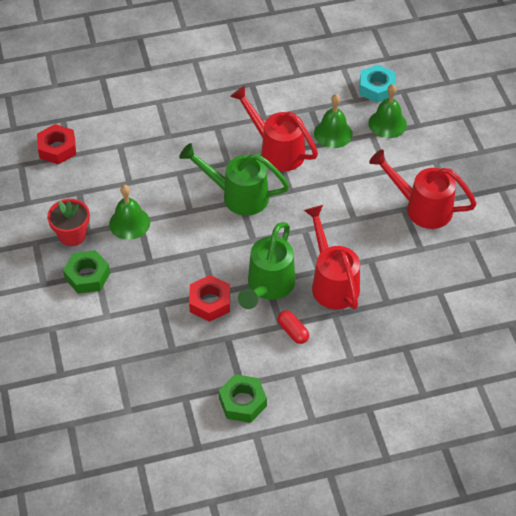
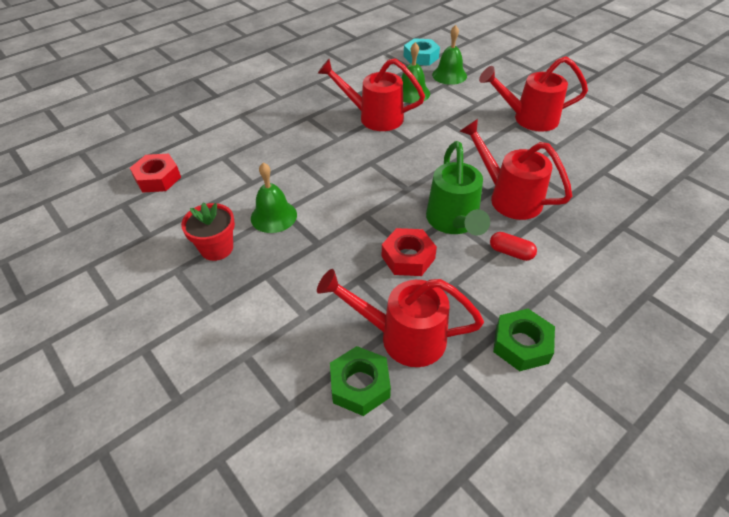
camera: 25 degrees left, 5 degrees down
(87, 276) = (257, 281): green nut -> green nut (360, 385)
(164, 361) = (402, 337): none -> red watering can
(238, 196) = (366, 159): green watering can -> none

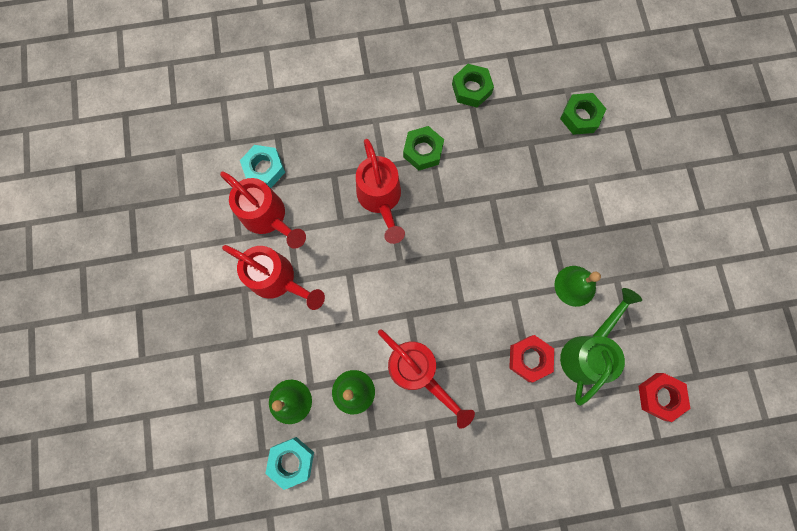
camera: 150 degrees left, 30 degrees up
(217, 248) = (631, 275): red flower pot -> none
(402, 337) = (538, 132): red watering can -> red watering can (268, 217)
(408, 257) = (496, 187): red nut -> red nut (529, 358)
(454, 222) = (441, 199): green watering can -> green watering can (587, 352)
(511, 252) = (423, 151): red capsule -> green nut
(629, 172) = (264, 169): none -> turquoise nut

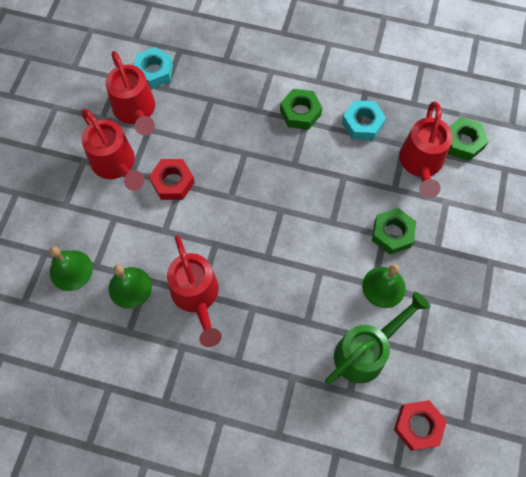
camera: 25 degrees right, 10 degrees down
(291, 461) = (44, 321): turquoise nut -> turquoise nut (362, 124)
(380, 199) = (241, 137): red watering can -> red watering can (420, 164)
(471, 89) = (371, 79): green nut -> green nut (392, 233)
(529, 358) = (306, 332): red nut -> red nut (172, 182)

